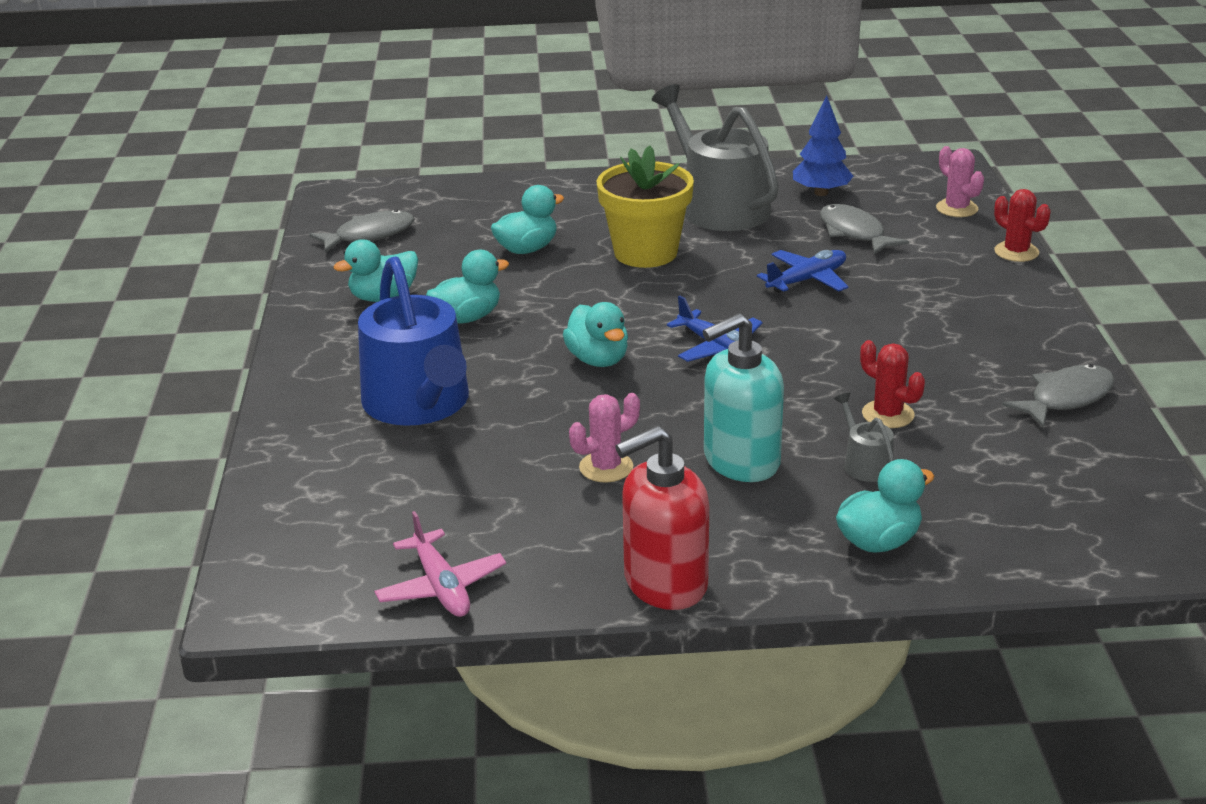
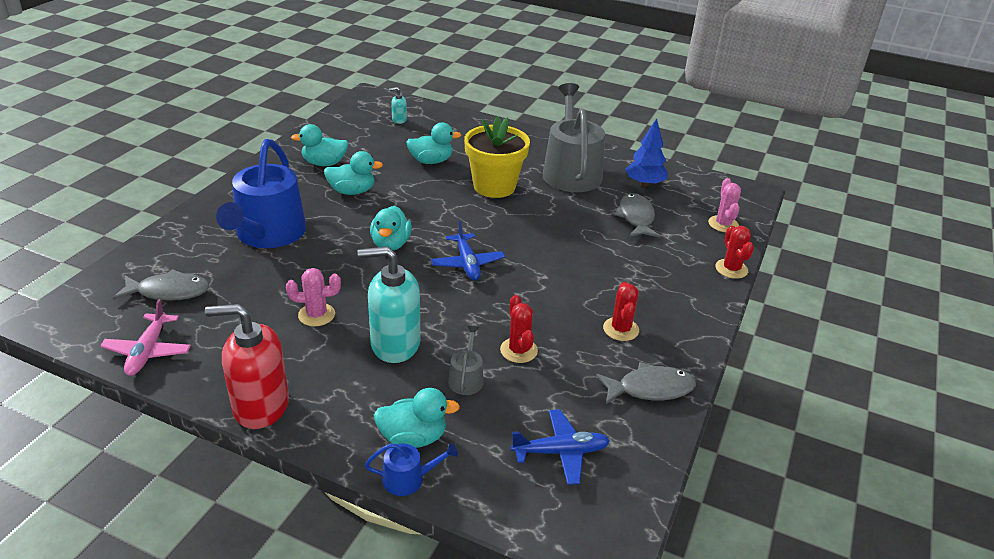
camera: 25 degrees right, 5 degrees up
(369, 235) = (359, 124): grey fish -> grey fish (169, 292)
(418, 213) = (399, 120): none -> turquoise soap dispenser
(807, 280) = (571, 239): blue plane -> blue plane (561, 452)
(922, 580) = (409, 479): none -> blue watering can
(971, 353) = (621, 329): none -> red cactus

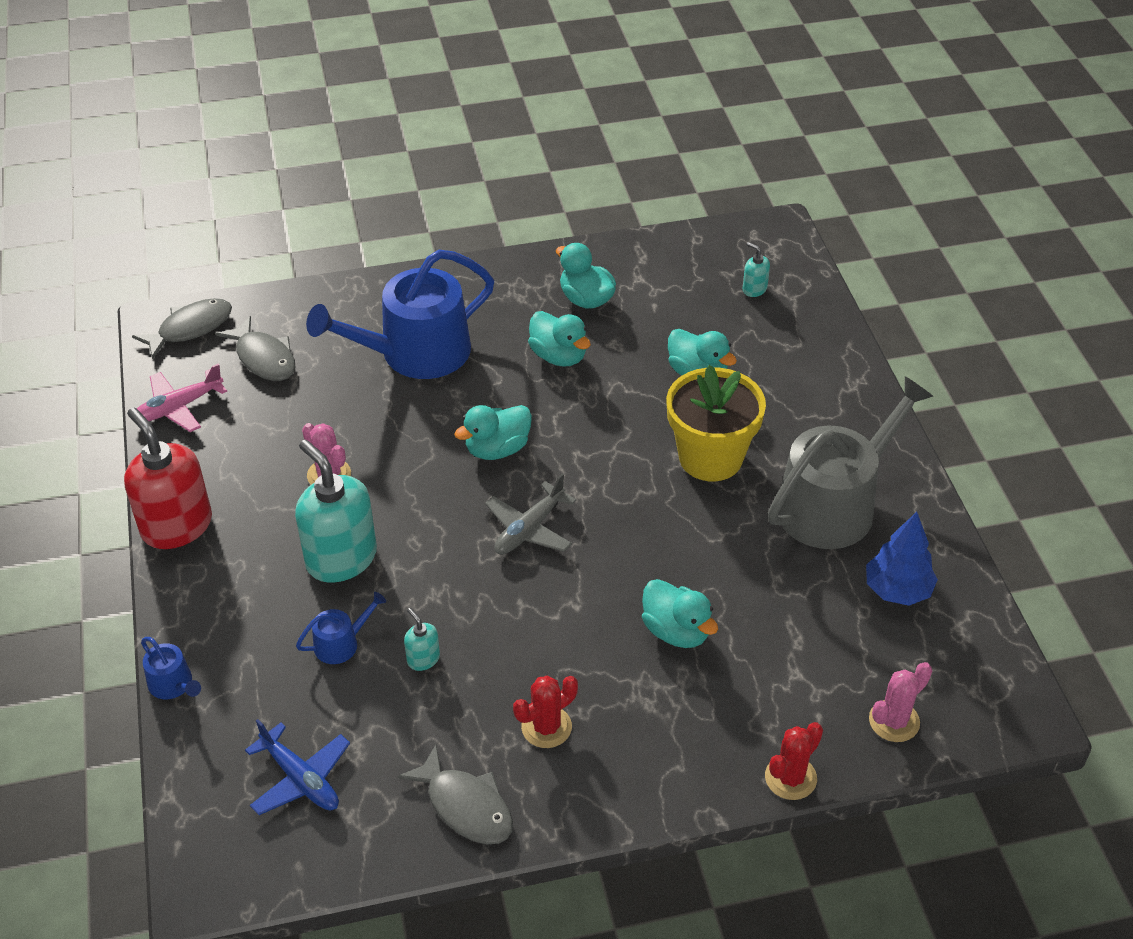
camera: 55 degrees right, 10 degrees up
(413, 438) = (226, 655): turquoise duck -> turquoise duck (676, 631)
(466, 378) = (341, 643): grey watering can -> blue watering can
(467, 264) = (529, 529): blue plane -> grey plane
(518, 350) = (423, 659): red cactus -> turquoise soap dispenser
(636, 217) = (801, 624): grey fish -> grey fish (190, 328)

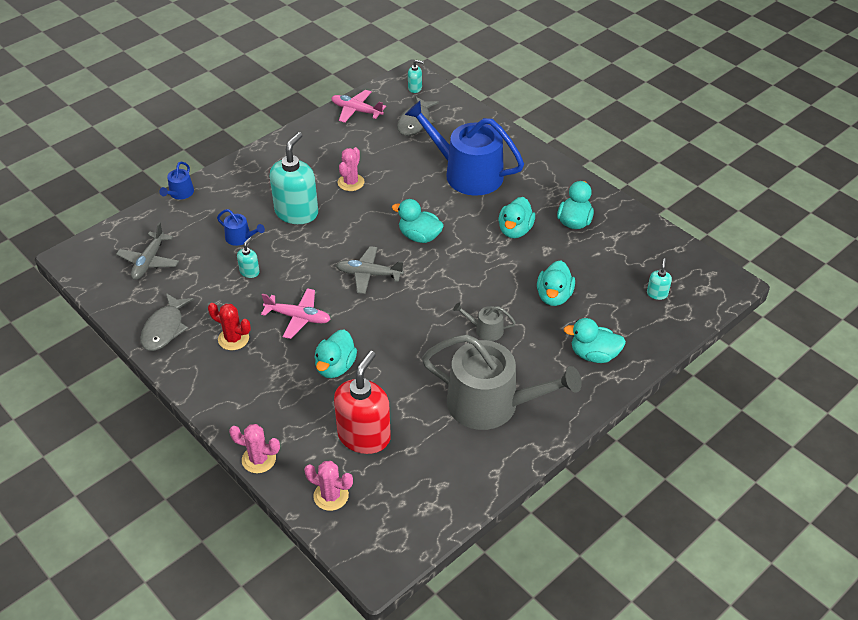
camera: 60 degrees right, 0 degrees up
(176, 526) = (278, 148): red soap dispenser -> red soap dispenser (364, 436)
(190, 328) = (415, 88): grey fish -> turquoise soap dispenser
(300, 779) = (149, 261): blue plane -> grey plane
(557, 636) = (298, 317): none -> pink plane
(710, 458) = (485, 330): yellow flower pot -> grey watering can
(790, 778) = (259, 459): red cactus -> pink cactus
(813, 383) = (594, 355): none -> turquoise duck
(897, 590) = (440, 462): blue tree -> none

